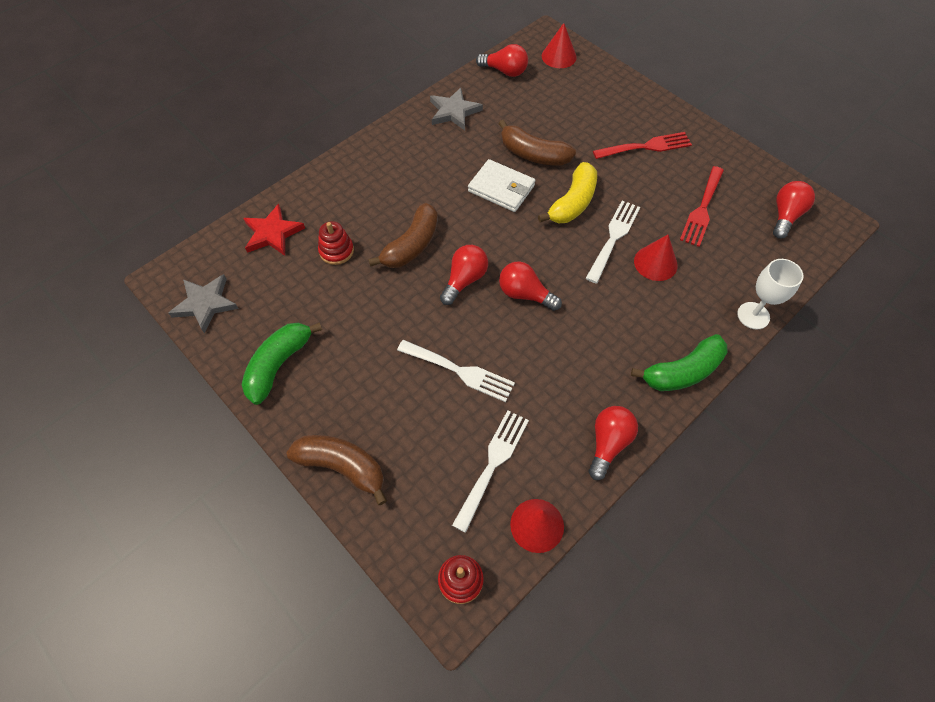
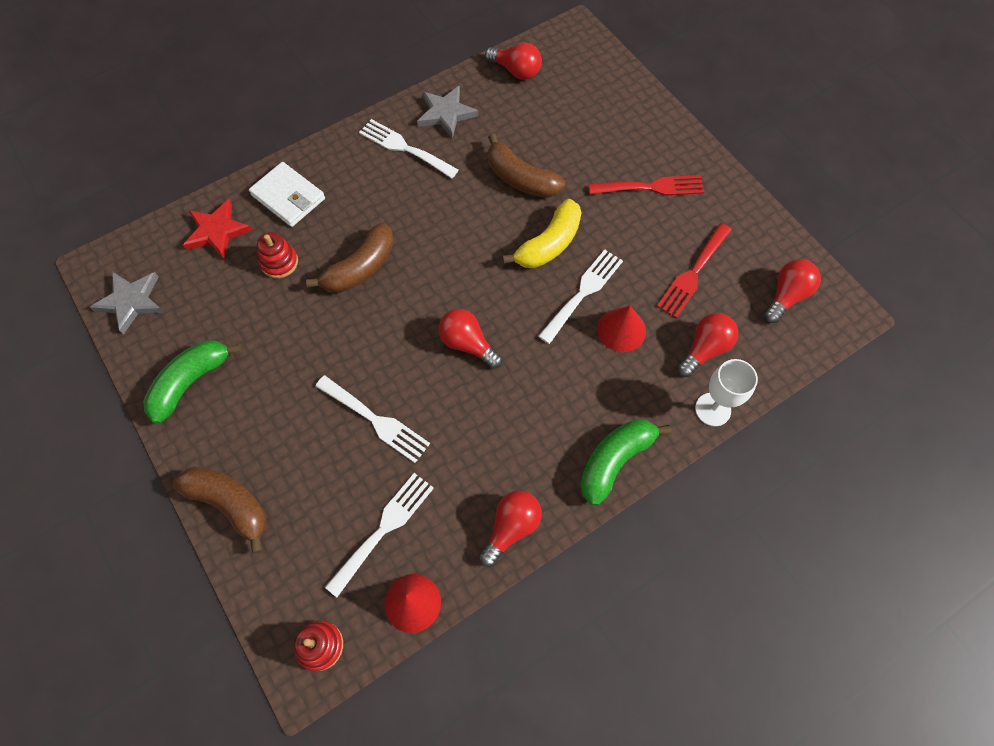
camera: 10 degrees right, 5 degrees up
(425, 143) = (404, 148): none -> white fork
(464, 280) = (407, 317): red light bulb -> red light bulb (704, 349)
(501, 188) = (474, 215): white wallet -> white wallet (288, 197)
(559, 56) = (582, 60): red cone -> none
(682, 371) = (614, 461): green banana -> green banana turned 150 degrees clockwise

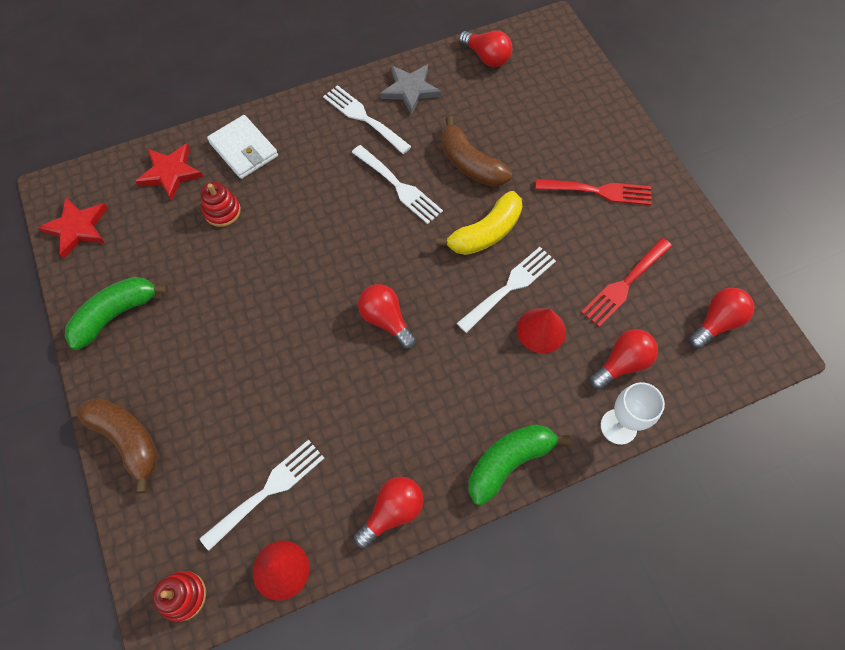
camera: 10 degrees right, 0 degrees up
(131, 301) = (77, 228): grey star -> red star
(360, 268) = (298, 228): brown banana -> none
(376, 420) = (282, 381): white fork -> white fork (399, 186)

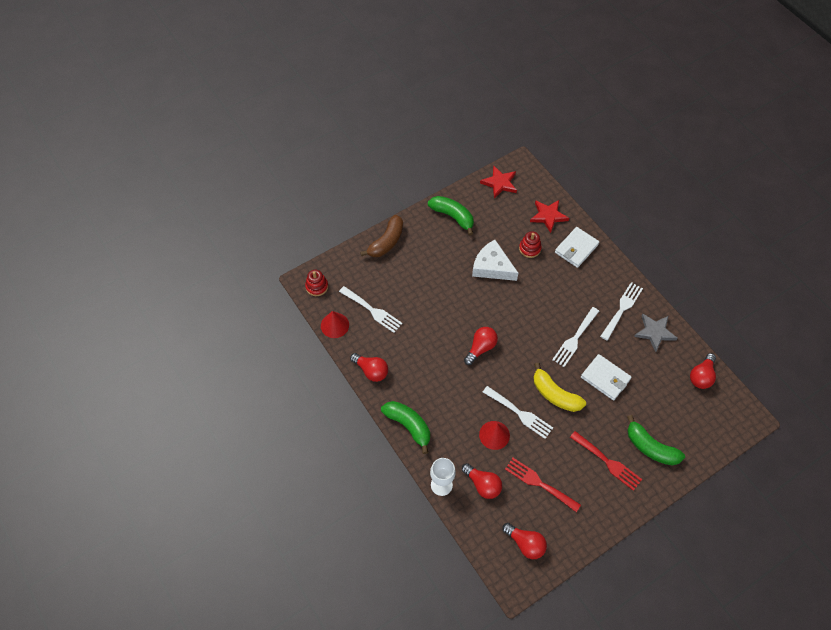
camera: 80 degrees right, 5 degrees down
(238, 272) = (492, 267): none -> white cheese
(470, 164) = (605, 378): brown banana -> white wallet
(582, 137) = (650, 447): none -> green banana
(599, 191) = (608, 462): red fork -> red fork turned 45 degrees counterclockwise

